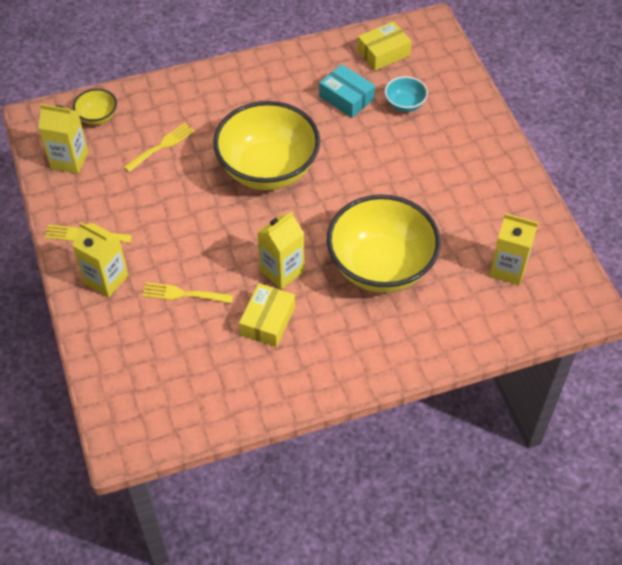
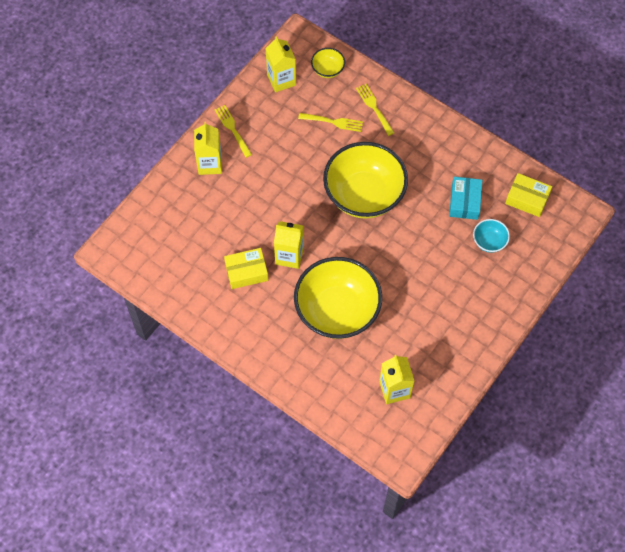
camera: 55 degrees right, 10 degrees up
(183, 294) = (231, 212): yellow fork -> yellow fork (374, 107)

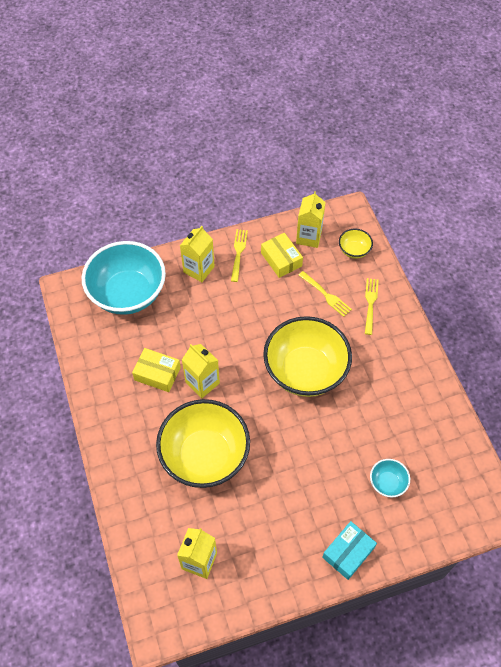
camera: 35 degrees right, 5 degrees down
(165, 221) = (128, 293): none -> turquoise bowl
(464, 202) = (391, 432): turquoise box -> turquoise box (348, 552)
(527, 199) = (452, 466): yellow box -> yellow box (281, 259)

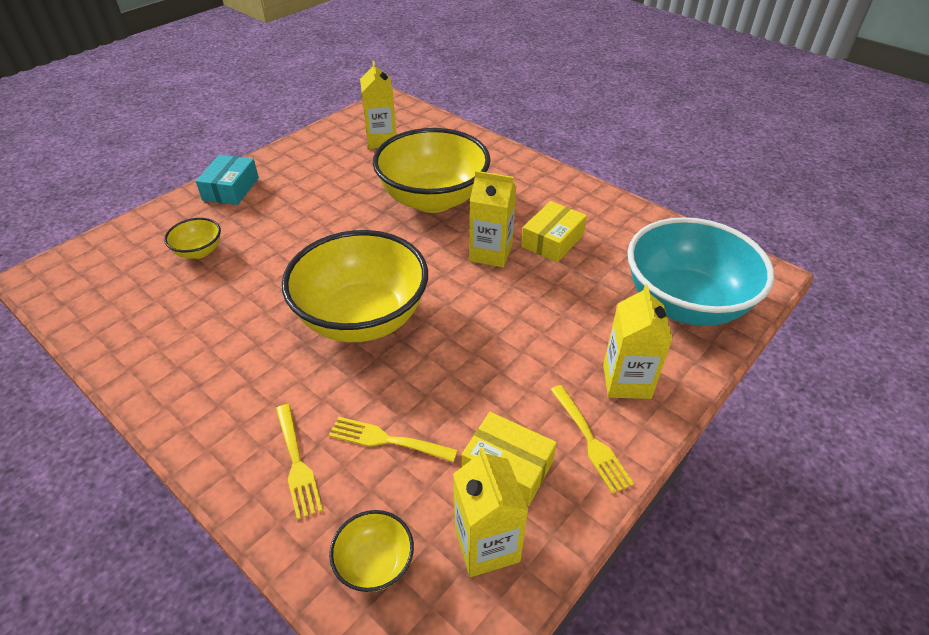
camera: 150 degrees right, 15 degrees down
(157, 373) = (552, 241): yellow box -> yellow box turned 45 degrees counterclockwise
(387, 483) = (199, 251): turquoise bowl -> yellow bowl

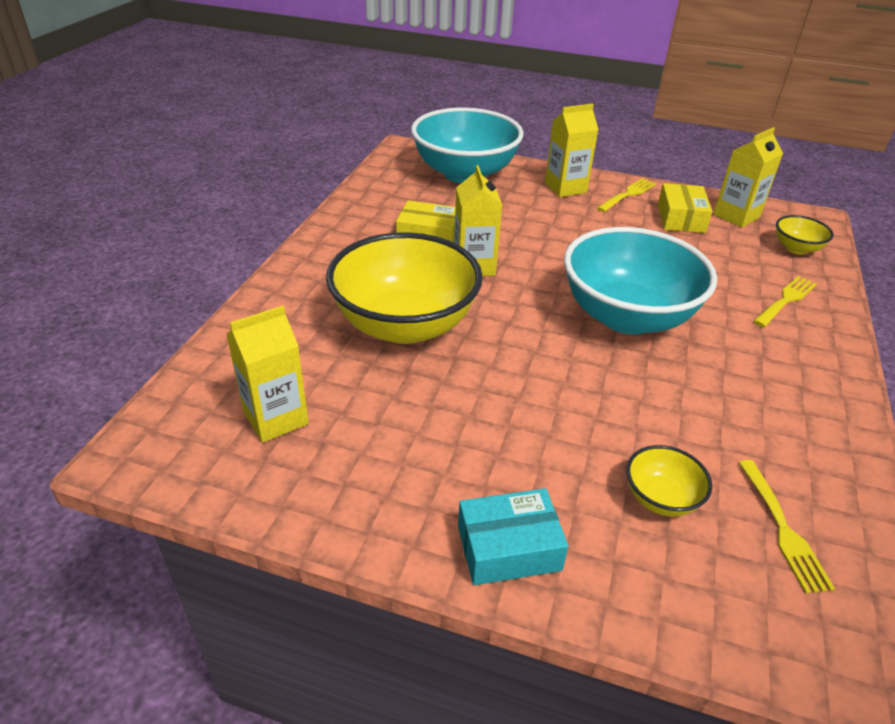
camera: 115 degrees left, 5 degrees down
(362, 318) = (627, 316): yellow bowl -> turquoise bowl
(387, 440) = (720, 267): yellow fork -> yellow fork (782, 529)

